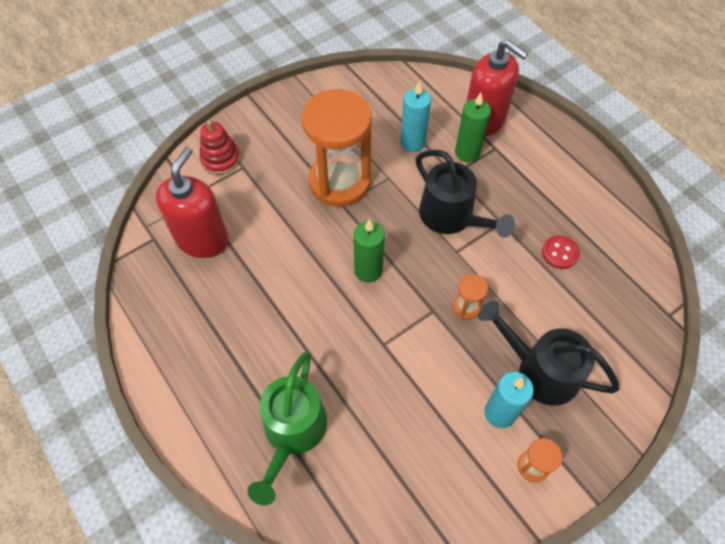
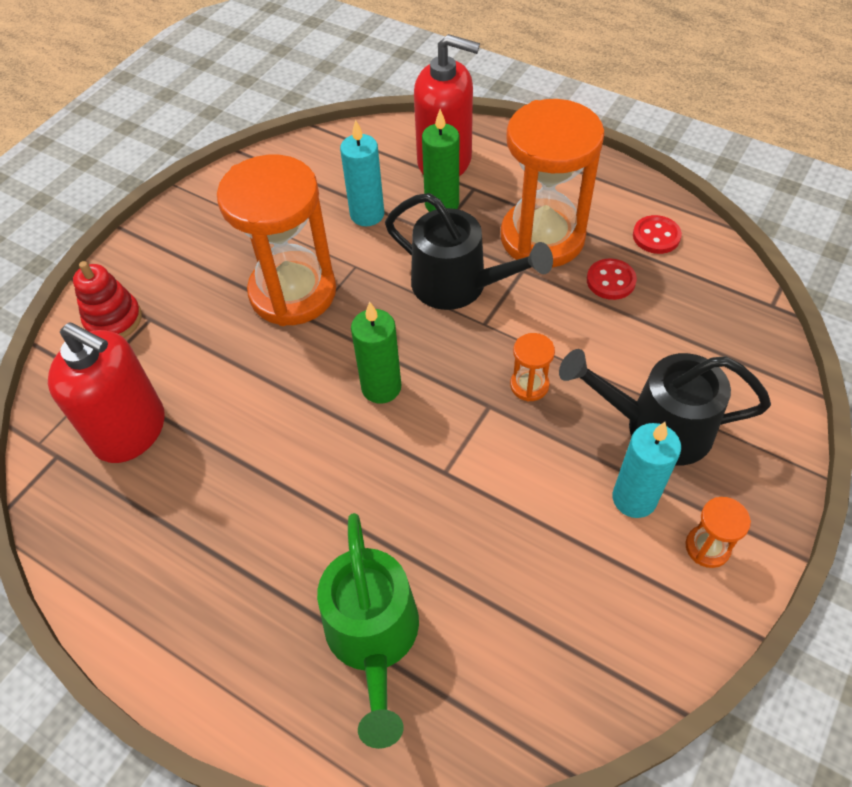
camera: 20 degrees left, 5 degrees down
(202, 239) = (130, 431): red soap dispenser -> red soap dispenser turned 120 degrees clockwise
(526, 203) = (542, 237): none -> orange hourglass
(609, 231) = (656, 236): none -> red button

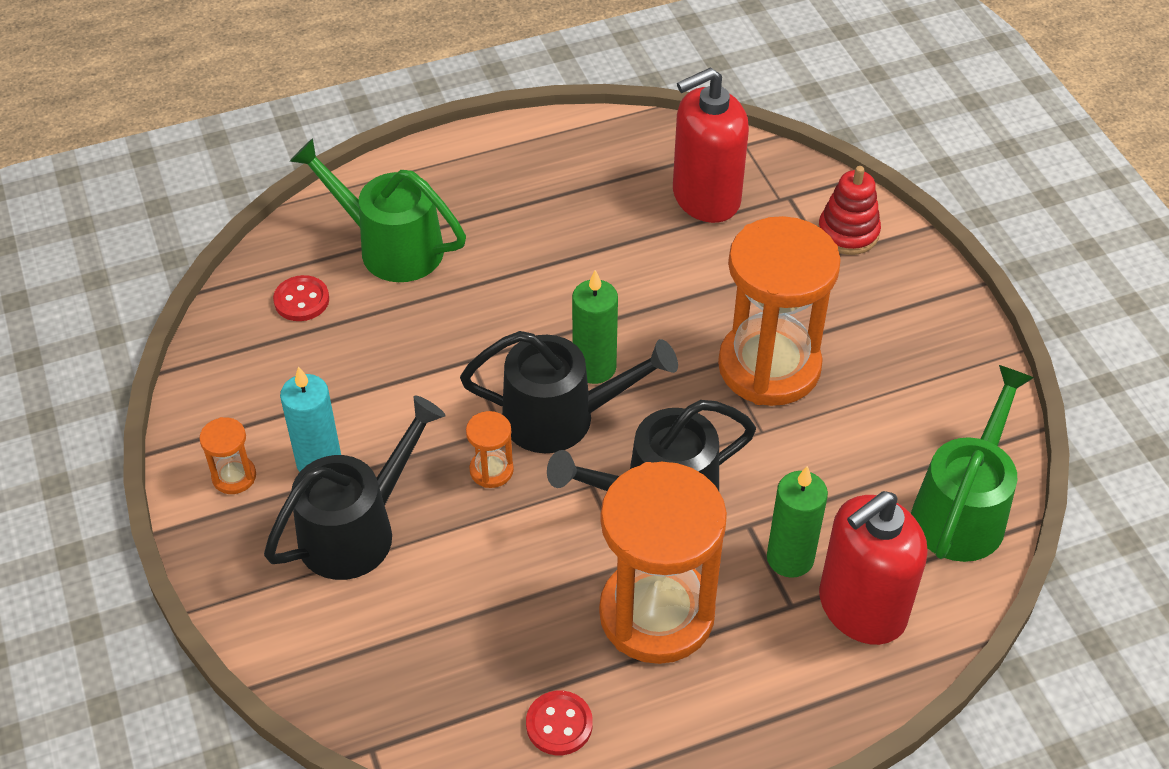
camera: 125 degrees right, 5 degrees down
(332, 155) = (963, 509): none -> green watering can
(367, 214) = (831, 483): turquoise candle -> none
(444, 376) = (563, 417): none -> black watering can
(610, 281) = (542, 629): red button -> red button (301, 300)

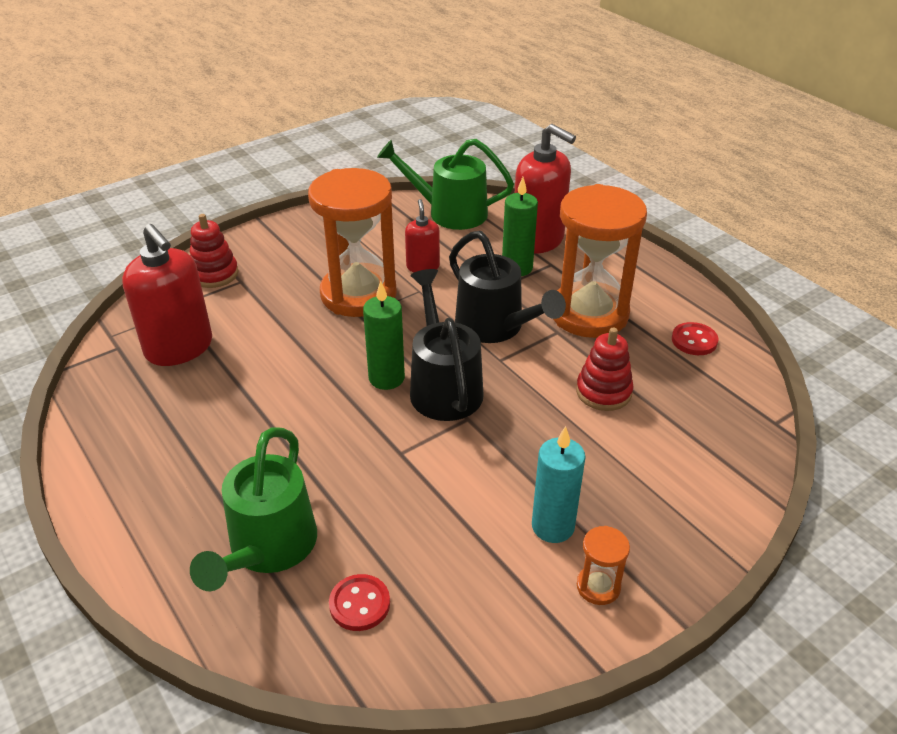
camera: 105 degrees left, 10 degrees down
(358, 529) = (606, 480): black watering can -> none
(491, 470) = (511, 414): orange hourglass -> none
(495, 576) = (603, 392): none -> red stacking toy
(819, 446) = (423, 266): none -> red soap dispenser

